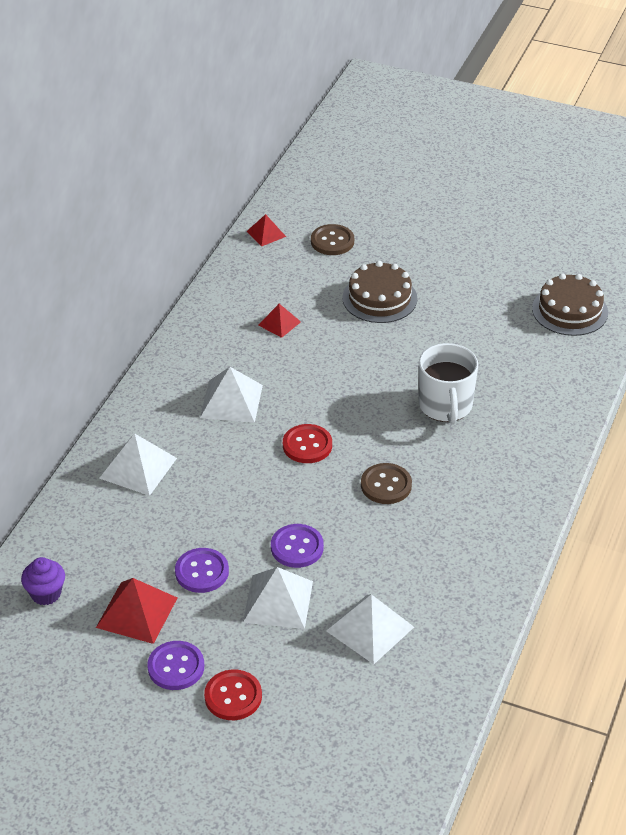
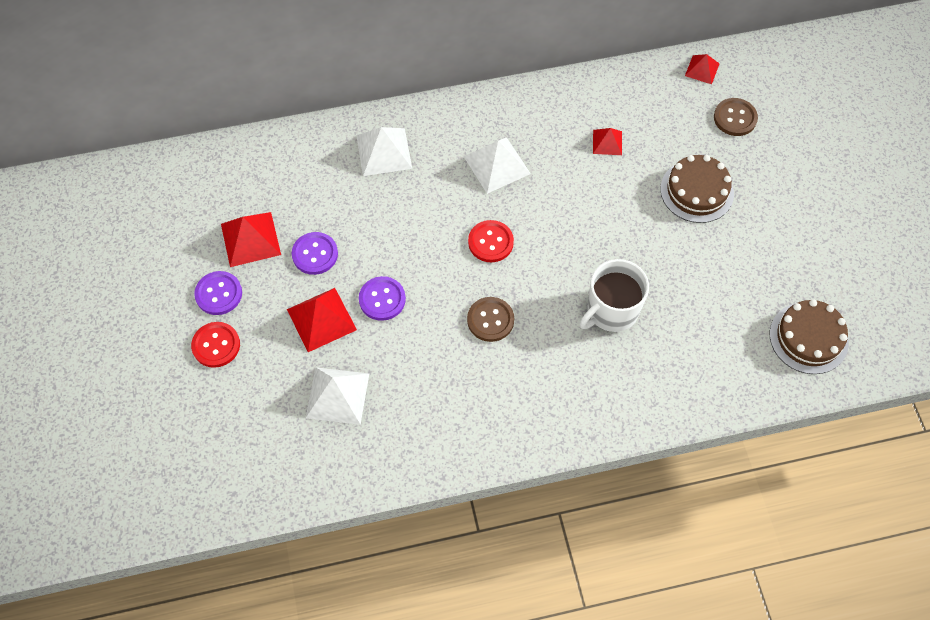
camera: 55 degrees right, 20 degrees up
(46, 594) = (230, 176): purple cupcake -> none
(278, 601) = (321, 319): white pyramid -> red pyramid

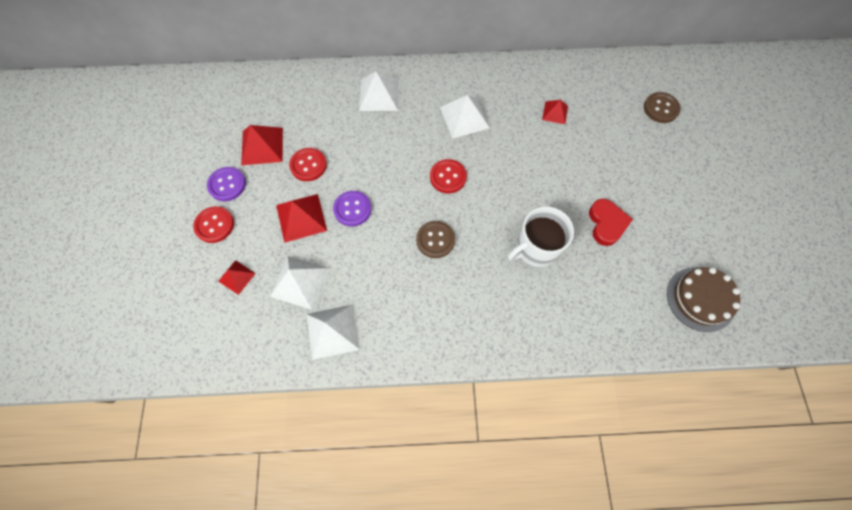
camera: 10 degrees right, 5 degrees up
(315, 254) = (308, 165): purple button -> red button
(390, 444) = (332, 331): none -> white pyramid
(689, 269) = (606, 224): none -> red heart
(697, 191) = (621, 161): brown cake -> none
(702, 69) = (639, 67): red pyramid -> red pyramid (236, 277)

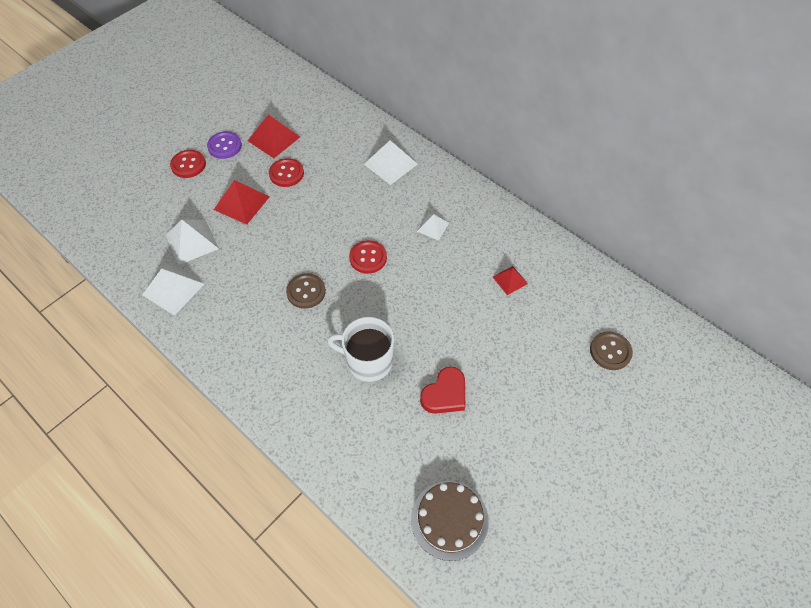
camera: 45 degrees right, 10 degrees down
(236, 277) = (162, 206): red pyramid -> none
(352, 209) = (278, 224): purple button -> none
(464, 117) = (433, 227): white pyramid -> white pyramid, size x0.59

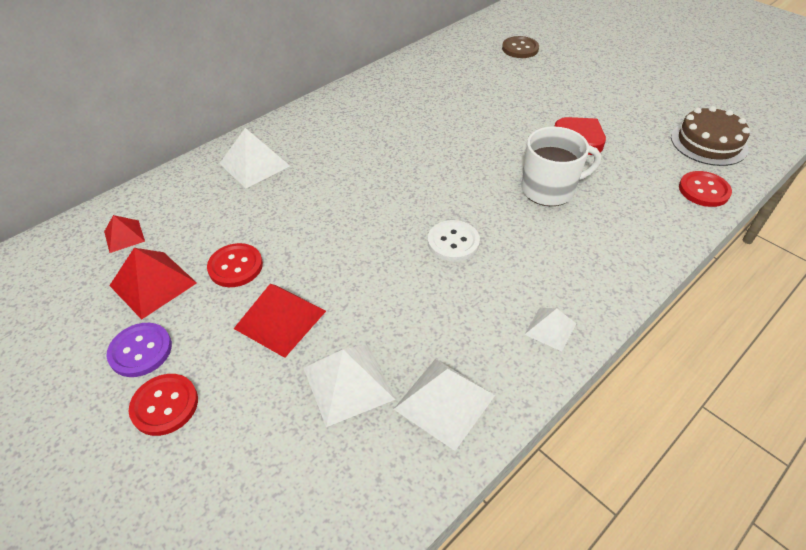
camera: 85 degrees left, 10 degrees down
(306, 292) = (453, 242): brown button -> white button
(368, 258) = (404, 187): red button -> red button (703, 190)
(368, 361) = (549, 189): white mug -> white mug turned 120 degrees counterclockwise
(433, 227) = (365, 136): white pyramid -> white pyramid (550, 328)
(510, 280) = (442, 92): red pyramid -> red pyramid (124, 236)

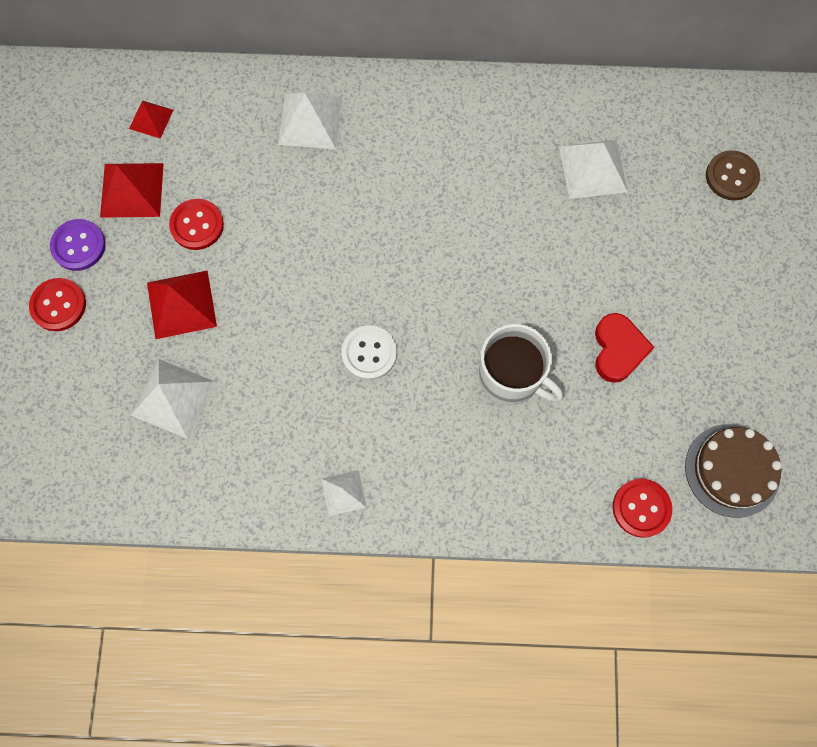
camera: 45 degrees right, 25 degrees up
(444, 402) = (213, 471): white pyramid -> white pyramid (592, 169)

